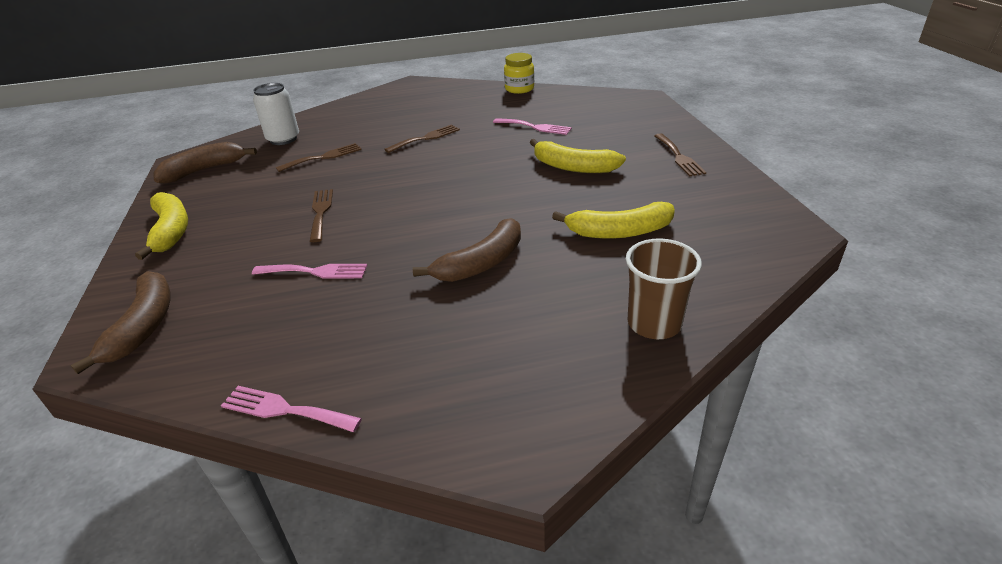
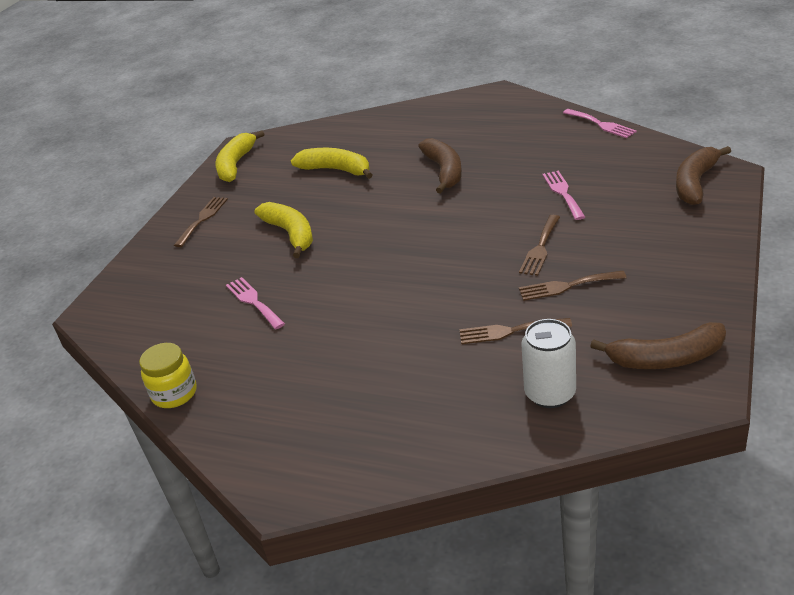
camera: 145 degrees left, 0 degrees up
(171, 231) = (692, 267): yellow banana -> yellow banana (236, 164)
(315, 272) = (563, 193): pink fork -> pink fork turned 45 degrees clockwise
(426, 138) = (376, 325): brown fork -> brown fork (567, 286)
(481, 263) = (444, 171): brown banana -> brown banana turned 90 degrees clockwise
(654, 323) = (387, 121): brown cup -> none

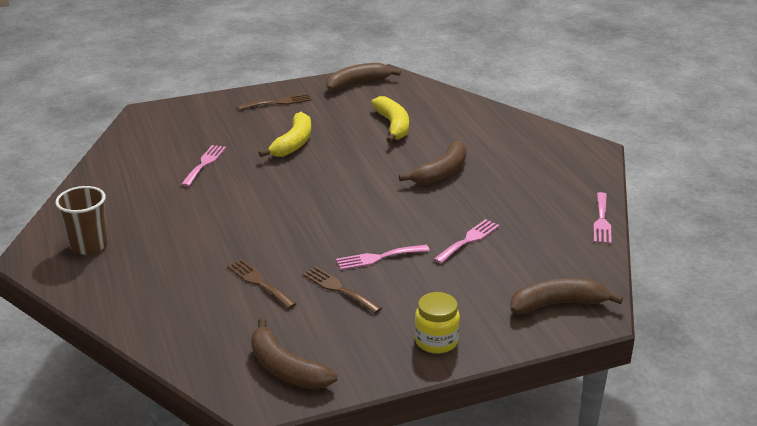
camera: 45 degrees right, 5 degrees down
(174, 393) = (91, 178): yellow jar -> yellow jar (436, 341)
(236, 164) = (357, 83): yellow banana -> brown banana
(312, 435) = (89, 245): none -> brown cup
(540, 248) = (378, 258): brown fork -> pink fork
(550, 393) = (202, 327): white can -> none

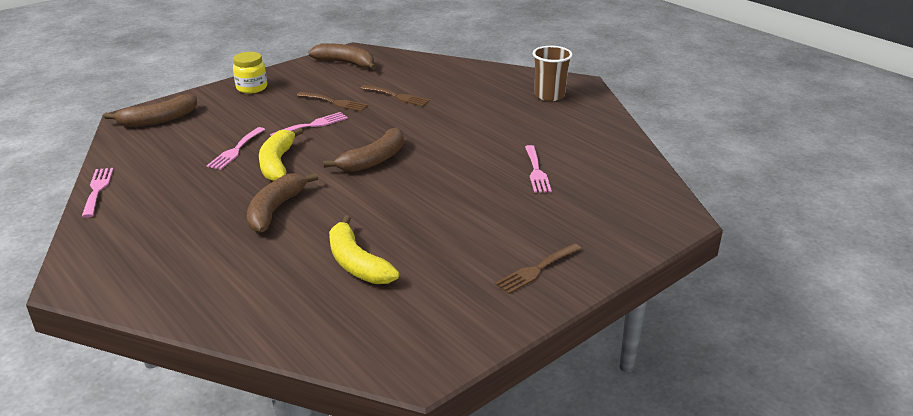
camera: 160 degrees right, 0 degrees up
(293, 143) = (464, 212): yellow banana -> yellow banana (277, 163)
(357, 83) = (450, 336): brown banana -> brown banana (374, 160)

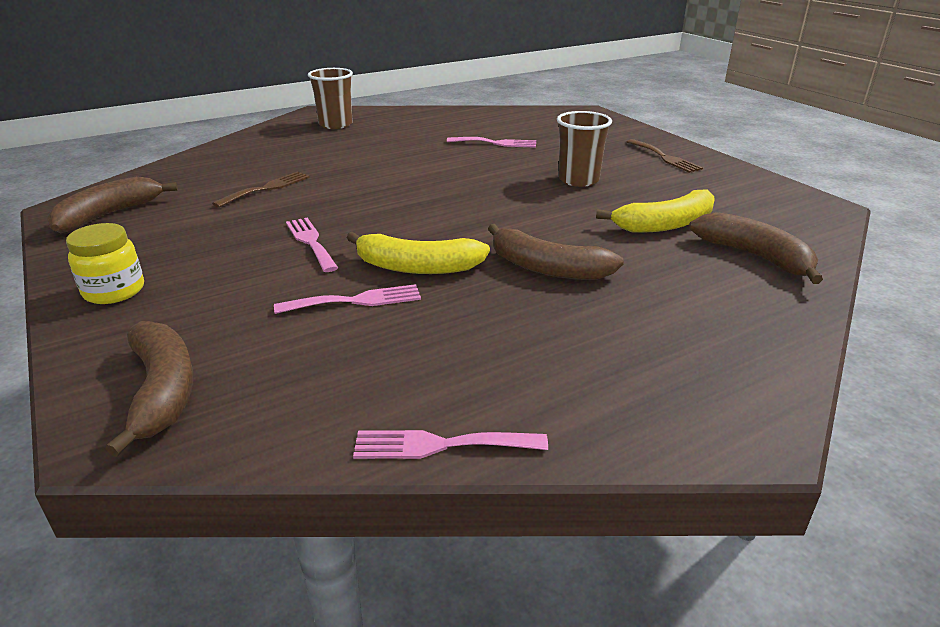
camera: 80 degrees left, 0 degrees up
(235, 150) = (356, 301): pink fork -> pink fork turned 45 degrees counterclockwise
(335, 102) = (246, 226): brown fork -> none
(374, 160) = (438, 208): brown banana -> brown banana (755, 256)
(451, 218) = (578, 180): none -> brown cup

